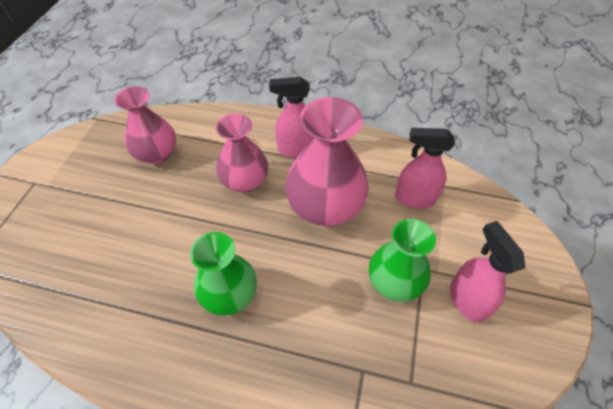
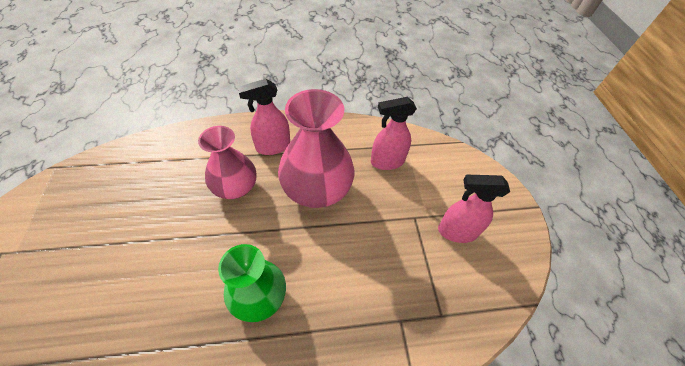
camera: 25 degrees left, 0 degrees up
(157, 154) = (136, 185): pink vase -> none
(394, 282) = (397, 236): green vase -> none
(467, 300) = (456, 231): pink spray bottle -> pink spray bottle turned 45 degrees counterclockwise

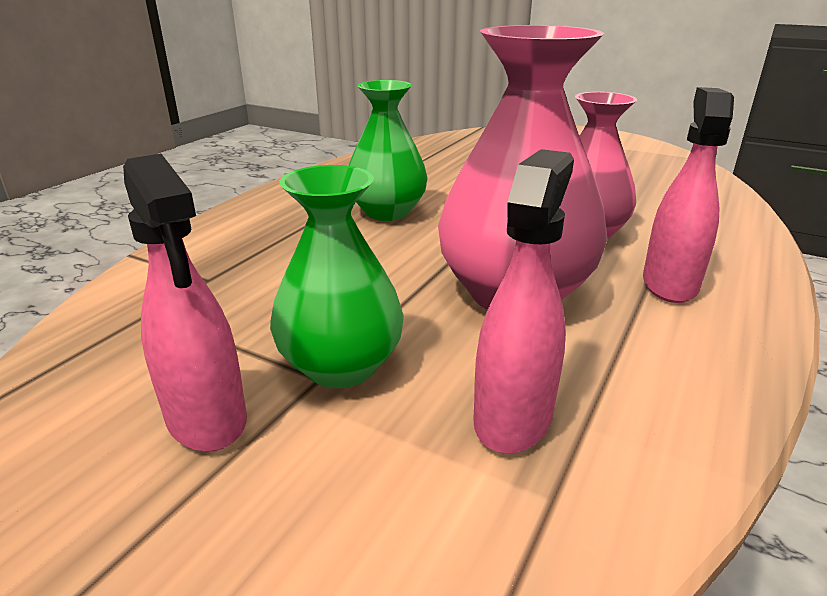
camera: 130 degrees right, 25 degrees down
(405, 215) = (341, 366): none -> green vase
(456, 231) = (207, 419): pink spray bottle -> pink spray bottle turned 105 degrees clockwise

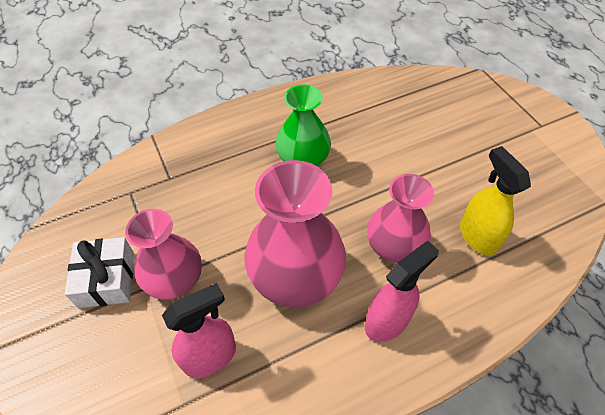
camera: 35 degrees right, 25 degrees up
(207, 419) = (106, 279): pink spray bottle -> white gift
(341, 366) = (174, 279): green vase -> pink vase
(646, 203) = (477, 236): none -> yellow spray bottle

